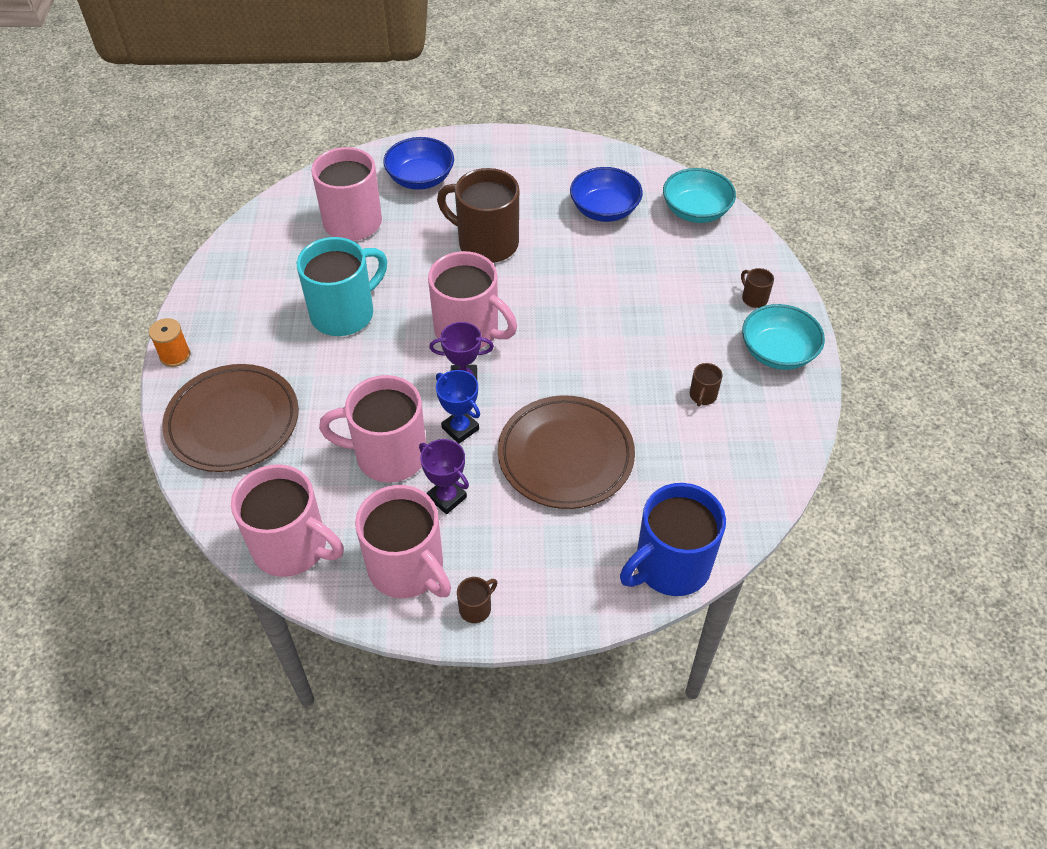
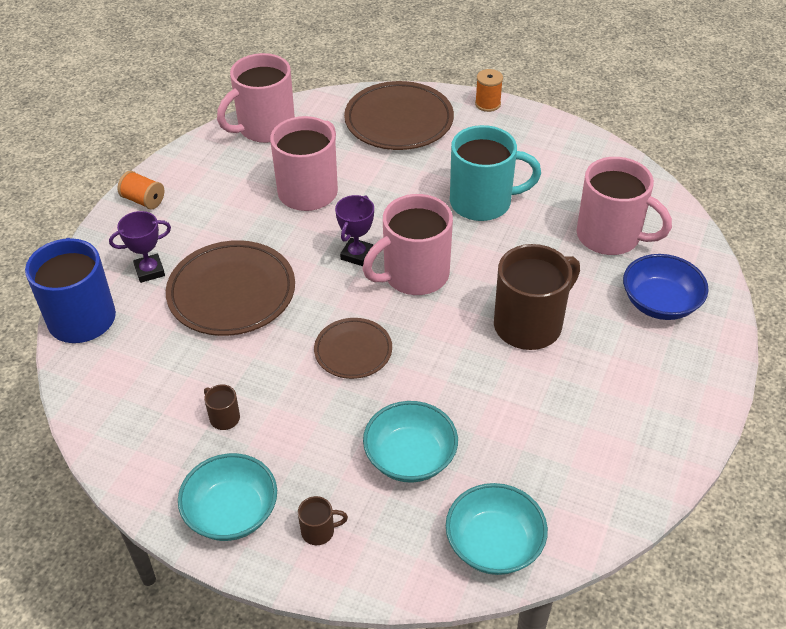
camera: 115 degrees right, 5 degrees down
(344, 313) = (483, 202): turquoise mug -> turquoise mug turned 75 degrees counterclockwise
(408, 569) = (202, 176): pink mug -> none
(447, 497) = (246, 211): purple trophy -> purple trophy (149, 271)
(460, 428) = (306, 238): blue trophy -> none
(476, 608) = (143, 200): brown mug -> orange spool
(580, 340) = (353, 351): none -> brown plate
(604, 210) = (538, 448): blue bowl -> none
(659, 272) = (410, 457): none -> turquoise bowl

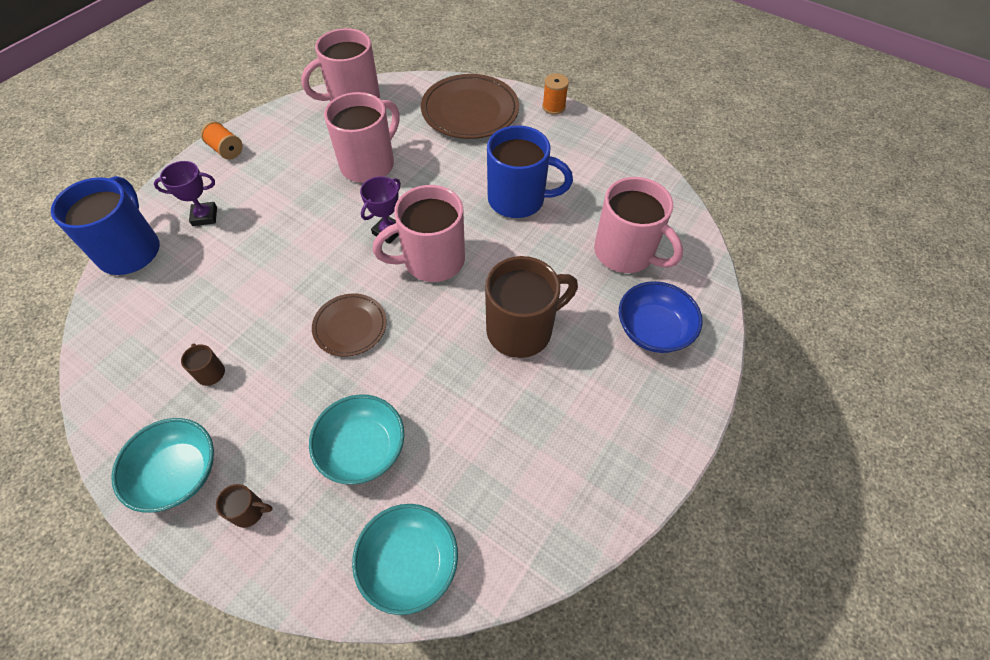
camera: 10 degrees right, 10 degrees up
(231, 292) = (265, 249): brown plate -> none
(483, 202) = (518, 200): turquoise mug -> blue mug

